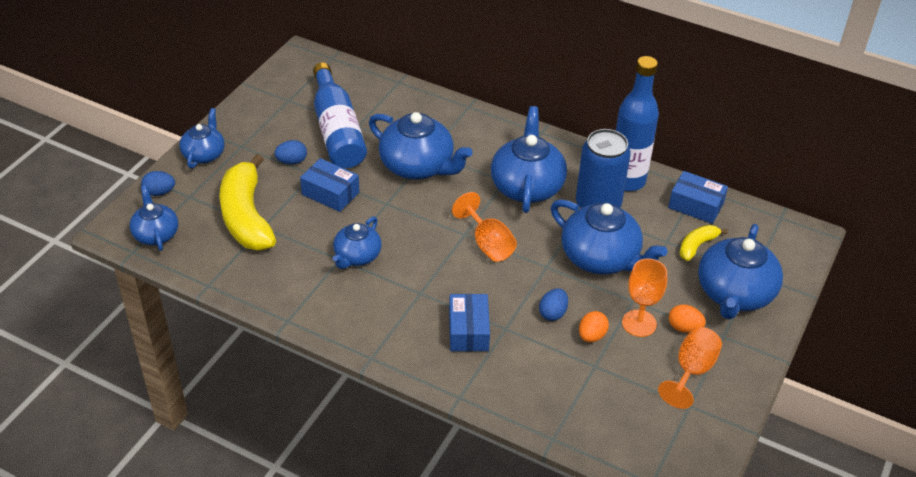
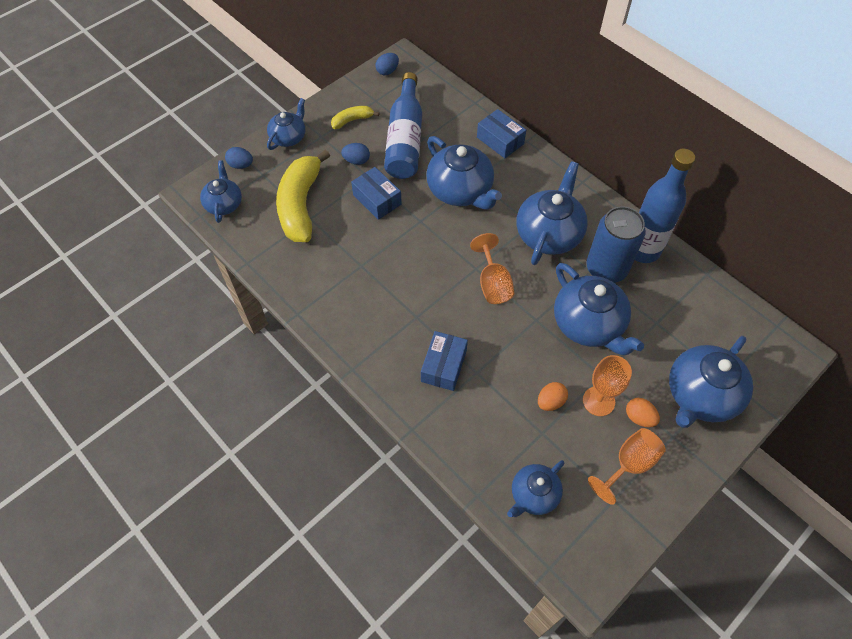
camera: 20 degrees right, 15 degrees up
(357, 256) = (376, 267): blue teapot -> blue teapot (533, 495)
(553, 313) = (524, 369): blue egg -> blue egg (387, 71)
(695, 205) = (698, 292): blue box -> blue box (500, 140)
(697, 246) = (683, 335): yellow banana -> yellow banana (352, 120)

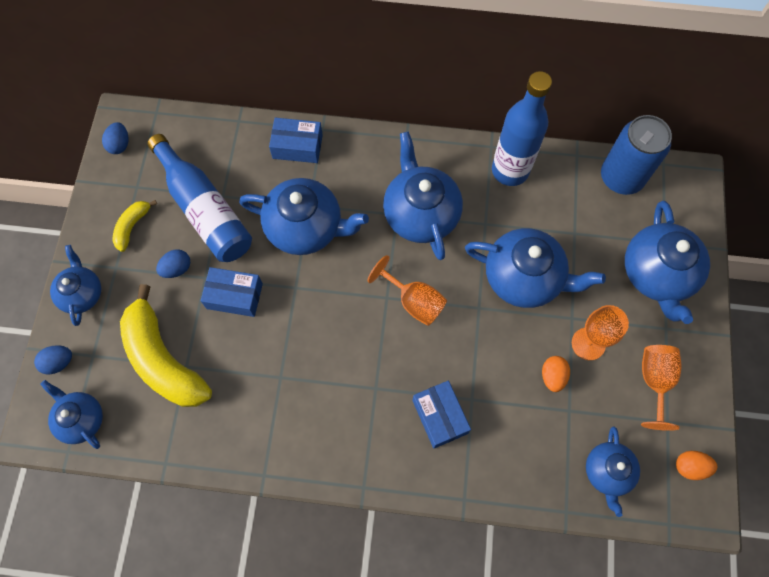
camera: 40 degrees left, 10 degrees up
(606, 268) = (495, 211): blue can -> blue can (621, 177)
(639, 417) = (629, 332): orange egg -> orange egg (690, 466)

